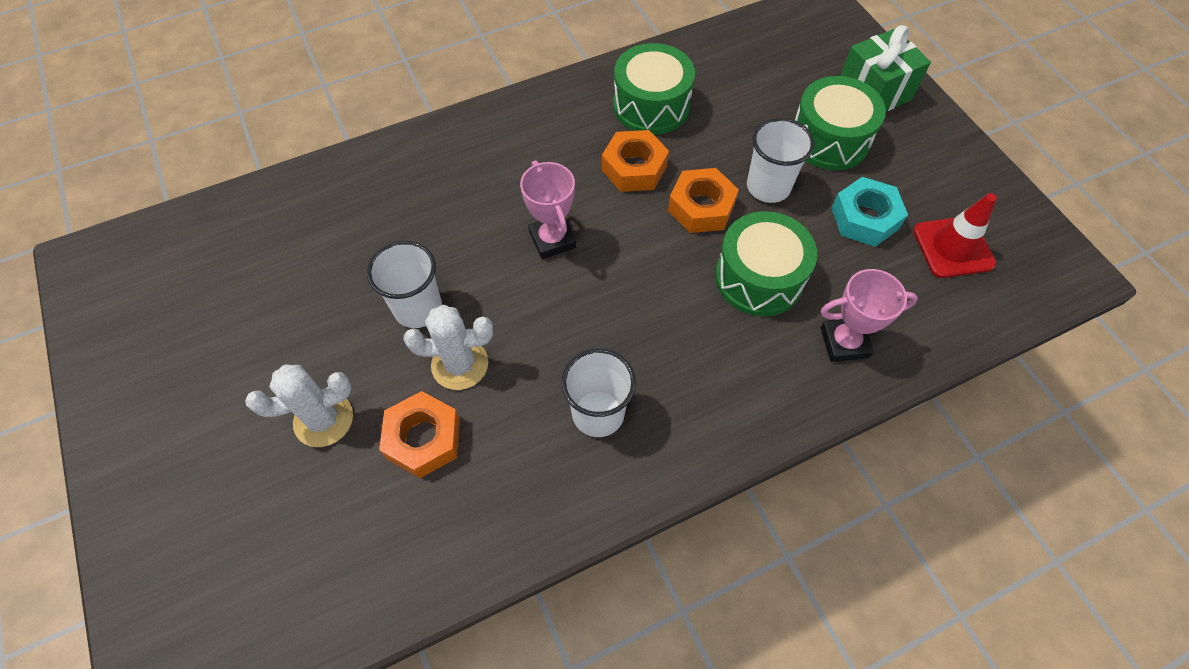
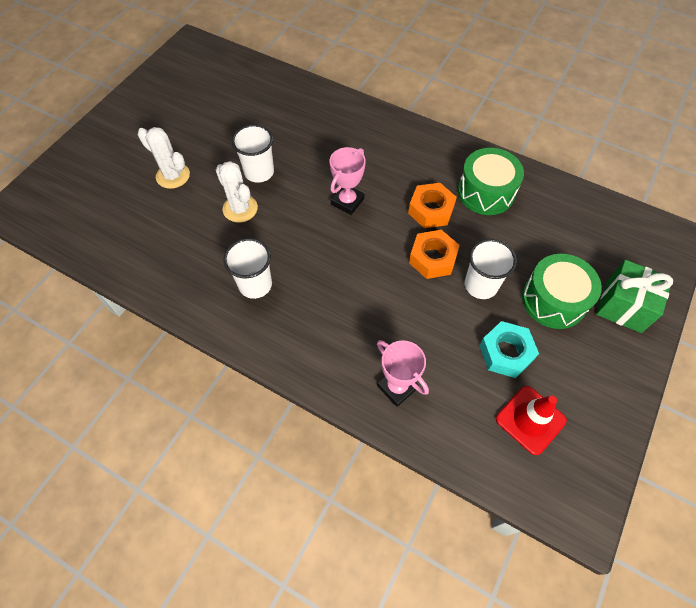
camera: 55 degrees right, 0 degrees up
(423, 439) = (189, 219): orange nut -> none
(759, 278) = (406, 315): green drum -> none

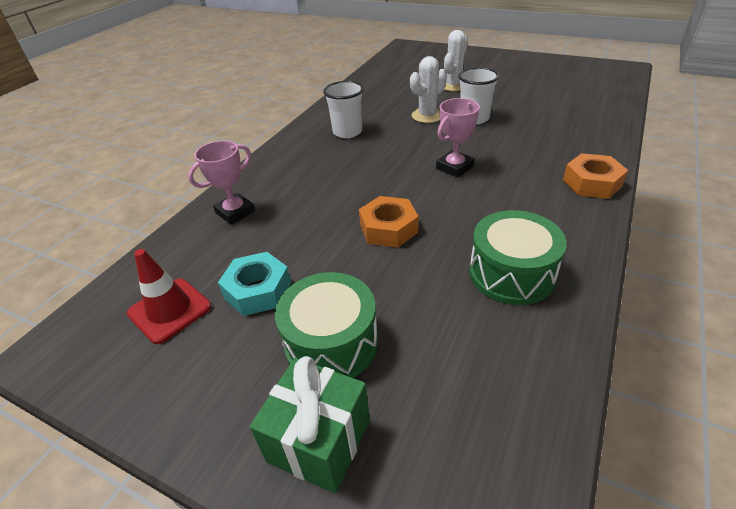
camera: 90 degrees right, 20 degrees down
(347, 201) = (455, 167): pink trophy -> pink trophy turned 75 degrees counterclockwise
(431, 210) = (461, 225): orange nut -> orange nut (592, 183)
(481, 285) = (353, 269): white cup -> none

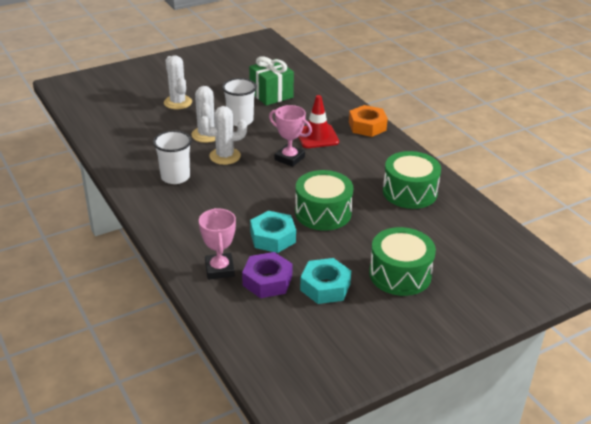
camera: 60 degrees left, 5 degrees down
(169, 310) = (304, 331): red traffic cone -> red traffic cone (317, 136)
(238, 247) = (267, 281): none -> purple nut
(312, 218) = (273, 237): none -> turquoise nut
(319, 441) = (460, 302): green gift -> green gift (271, 95)
(388, 229) = (323, 213): orange nut -> green drum
(408, 137) = (225, 156): none -> white cactus
(455, 167) = (289, 158): pink trophy -> pink trophy turned 45 degrees counterclockwise

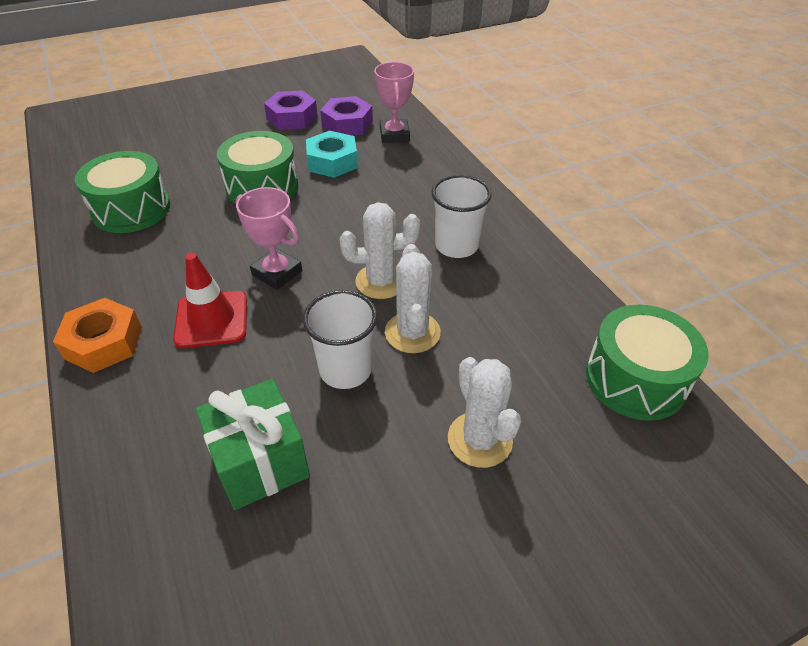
camera: 175 degrees left, 10 degrees up
(325, 287) = (292, 118): turquoise nut -> purple nut
(400, 274) = (212, 124): green drum -> green drum (635, 379)

